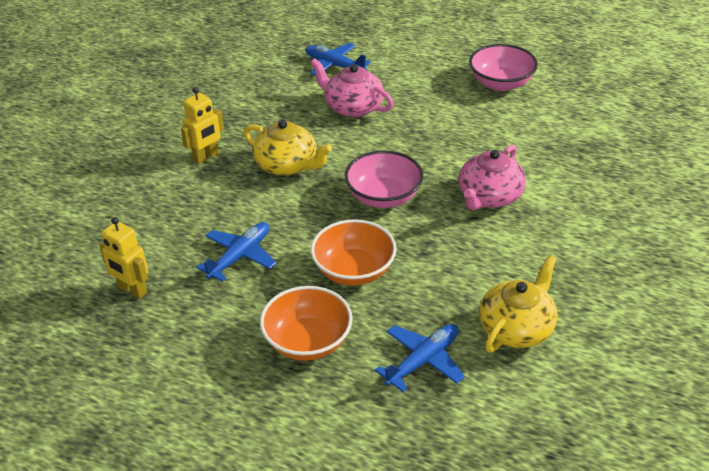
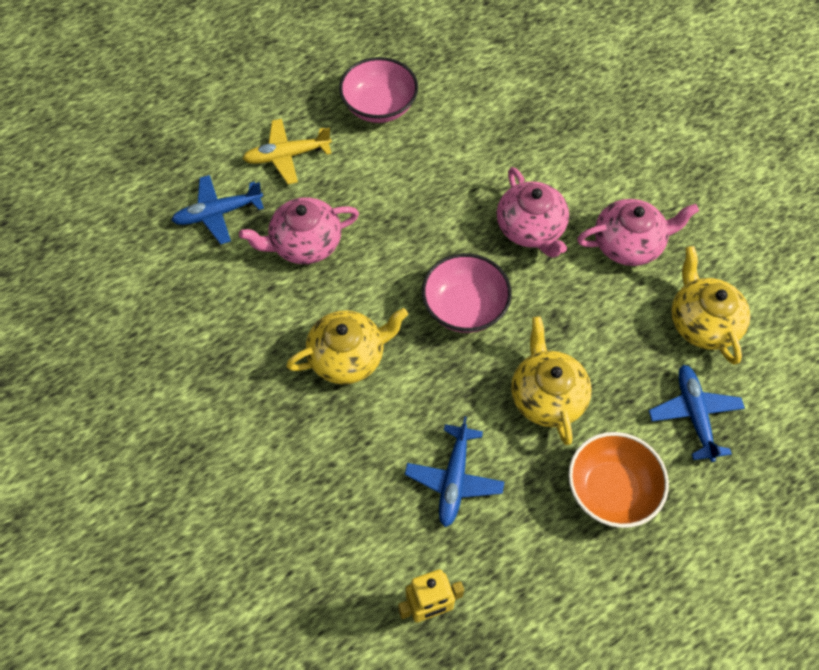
camera: 55 degrees left, 20 degrees up
(206, 157) = (269, 422): yellow robot -> none
(240, 256) = (454, 480): blue plane -> blue plane turned 150 degrees counterclockwise
(354, 270) = (547, 396): orange bowl -> yellow teapot
(410, 68) = (287, 156): none -> yellow plane
(540, 253) = (629, 244): none -> pink teapot

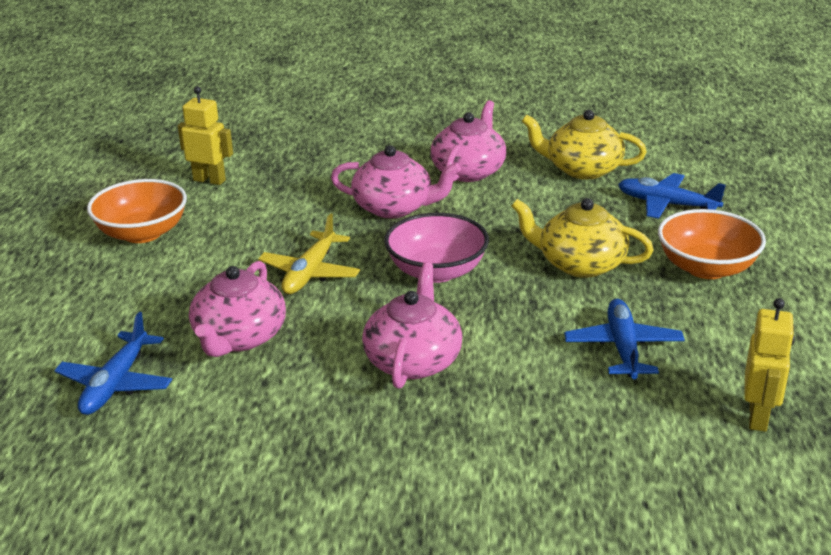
camera: 55 degrees left, 30 degrees down
(287, 156) = (113, 309): yellow plane -> yellow plane (310, 273)
(348, 356) = (413, 360): yellow teapot -> pink teapot
(379, 106) = (142, 233): pink bowl -> orange bowl
(454, 480) = (623, 347): blue plane -> blue plane turned 135 degrees counterclockwise
(476, 93) = (209, 180): none -> yellow robot

